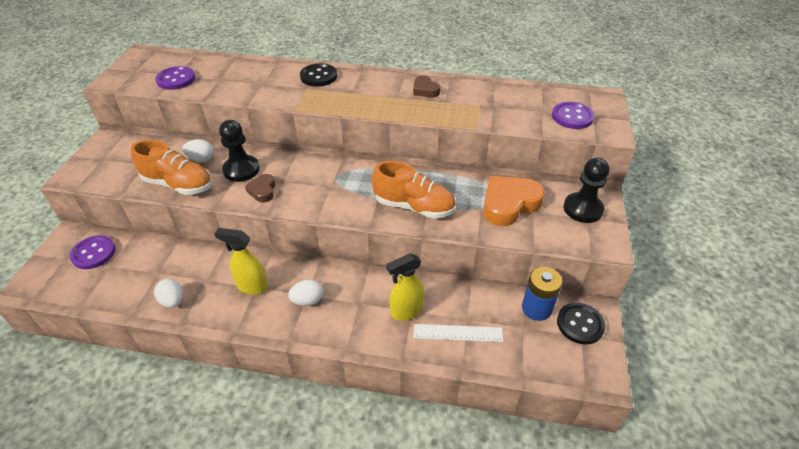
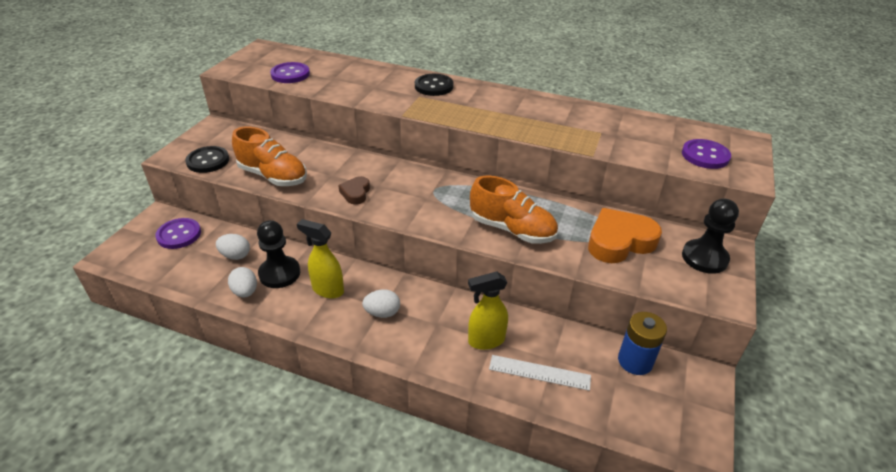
camera: 10 degrees right, 5 degrees down
(201, 159) = (301, 155): white egg -> white egg (235, 255)
(241, 170) = (338, 170): black pawn -> black pawn (279, 273)
(425, 90) = (544, 111): brown heart -> none
(580, 324) = (684, 386): black button -> black button (208, 161)

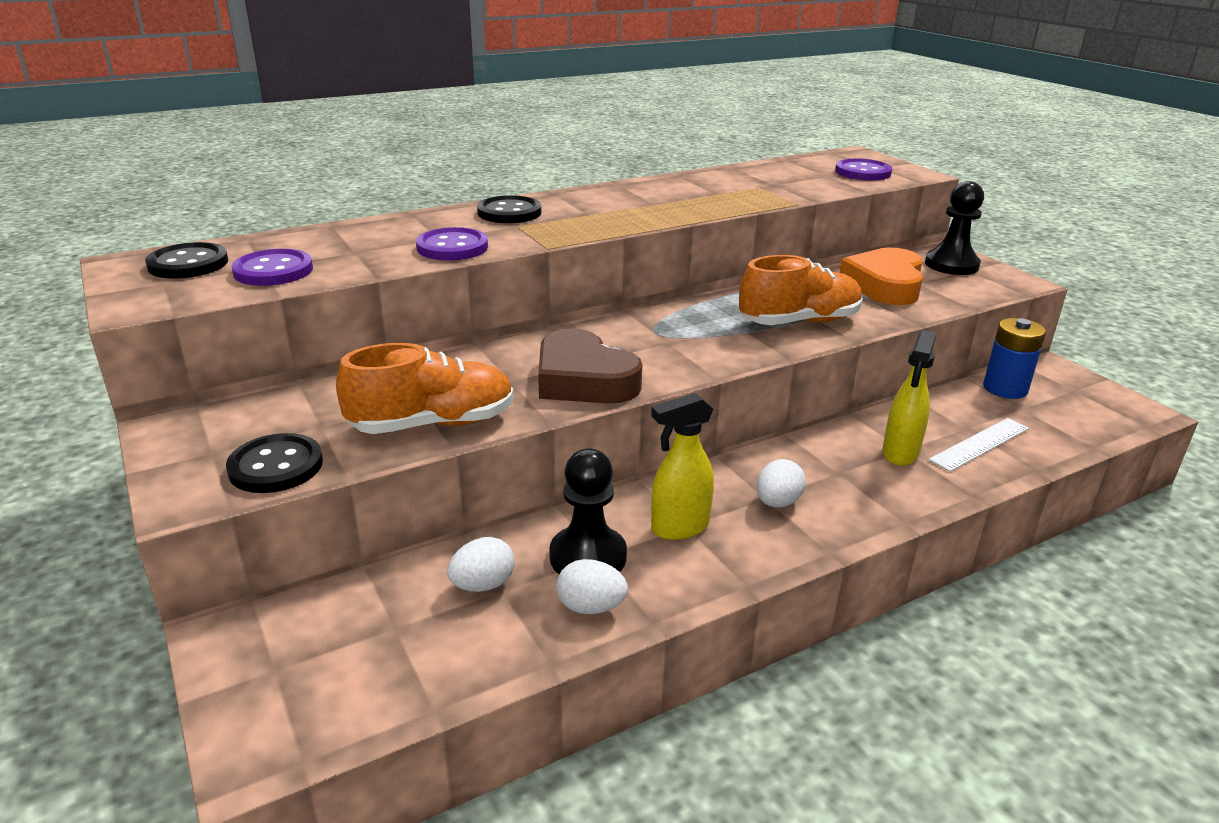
camera: 50 degrees left, 10 degrees down
(179, 235) = (328, 630): purple button -> purple button (452, 247)
(275, 57) = (188, 264): none -> black button
(355, 193) = (583, 379): brown heart -> brown heart, size x1.90

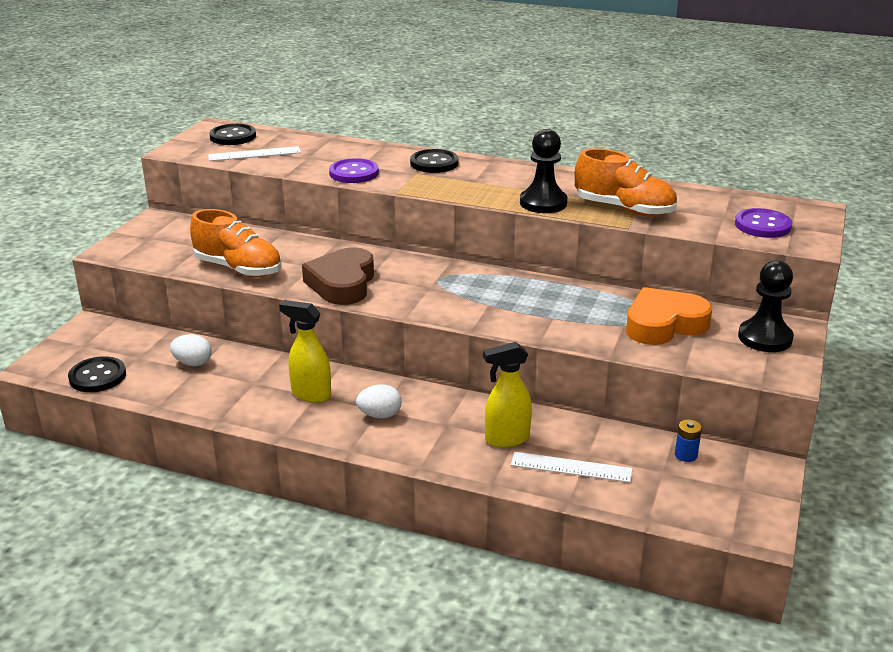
camera: 50 degrees right, 0 degrees up
(273, 271) = (254, 154): purple button -> white ruler
(276, 466) = (155, 255): black button -> black button (97, 376)
(588, 557) = (250, 380): black pawn -> black pawn (543, 203)
(591, 607) = (210, 398): white egg -> none
(799, 322) = (535, 315): orange shoe -> orange shoe (624, 209)
(1005, 388) = (686, 455): blue battery -> blue battery, size x0.55

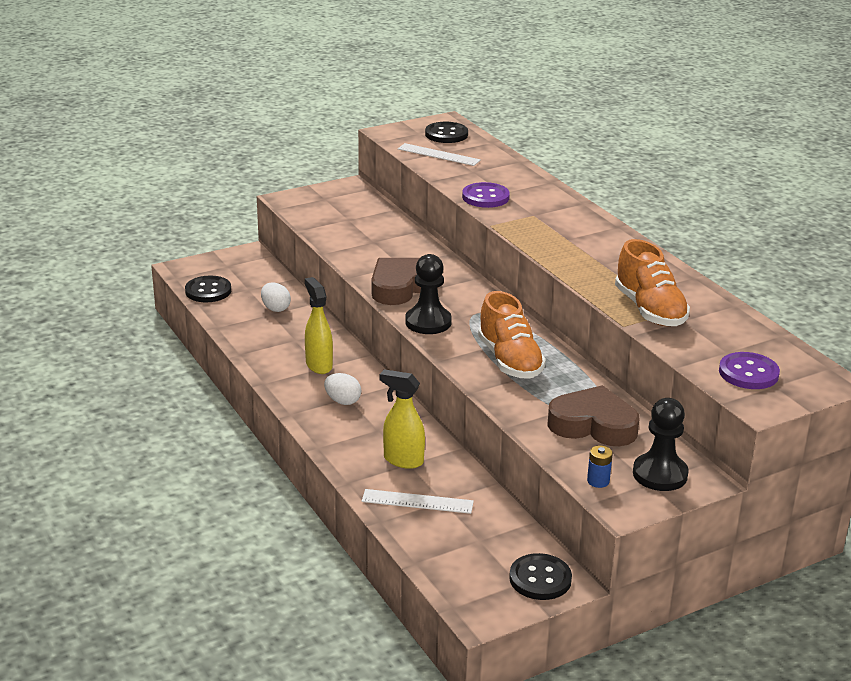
camera: 40 degrees right, 0 degrees up
(238, 269) = (349, 246): orange shoe -> orange shoe (510, 361)
(434, 163) = (562, 212): black button -> black button (540, 579)
(543, 203) = (591, 278): black pawn -> black pawn (428, 322)
(571, 467) = (417, 502): white ruler -> white ruler turned 45 degrees counterclockwise
(664, 324) = (593, 425): orange heart -> brown heart
(686, 455) = (515, 539): blue battery -> blue battery (598, 481)

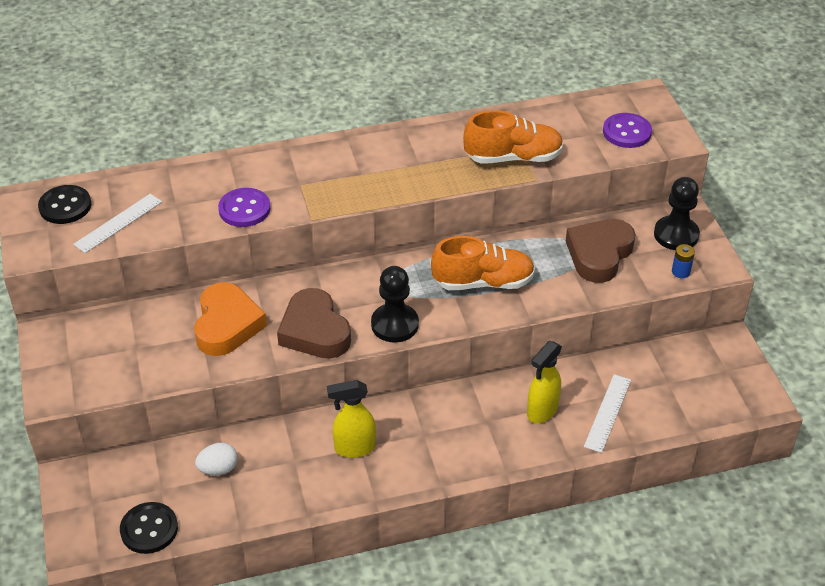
camera: 75 degrees left, 15 degrees up
(342, 401) = (429, 439): white egg -> none
(390, 249) = (227, 325): none -> orange heart
(540, 579) = (723, 356): black button -> none

